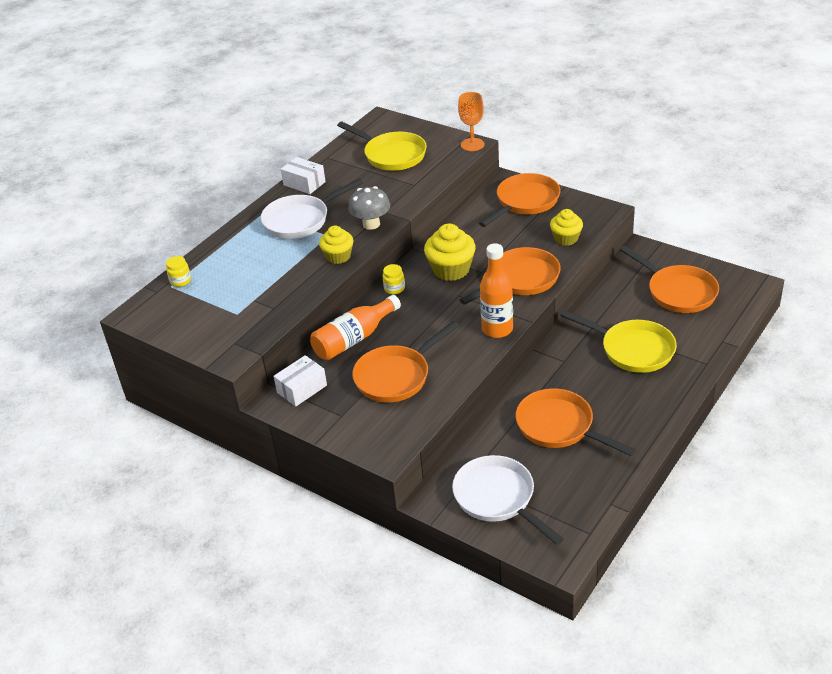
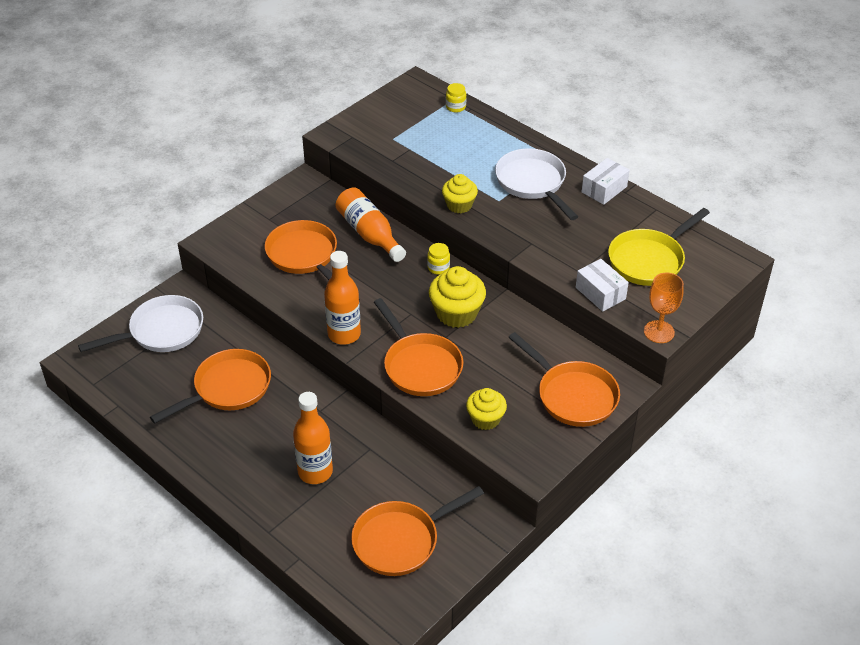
camera: 95 degrees right, 5 degrees up
(302, 389) = (313, 198): white box -> white box (600, 293)
(371, 224) = (509, 232): grey mushroom -> none
(633, 350) = (315, 472): yellow pan -> orange bottle

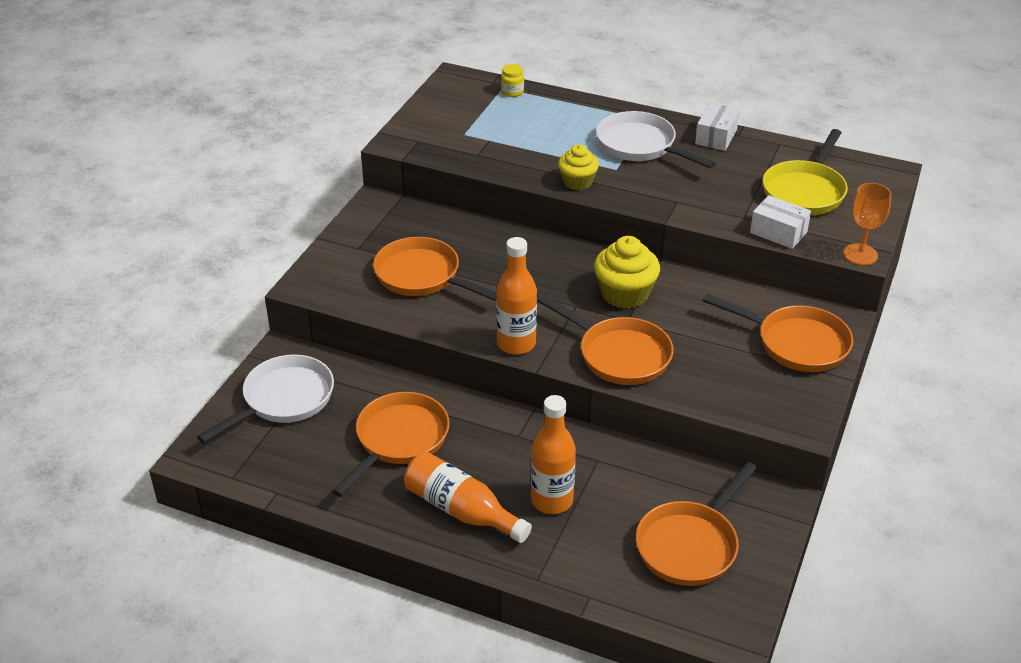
camera: 20 degrees left, 5 degrees down
(369, 234) = (481, 238): orange bottle -> orange bottle (462, 510)
(438, 268) = (577, 254): yellow jar -> none
(485, 419) = (722, 389): yellow cupcake -> none

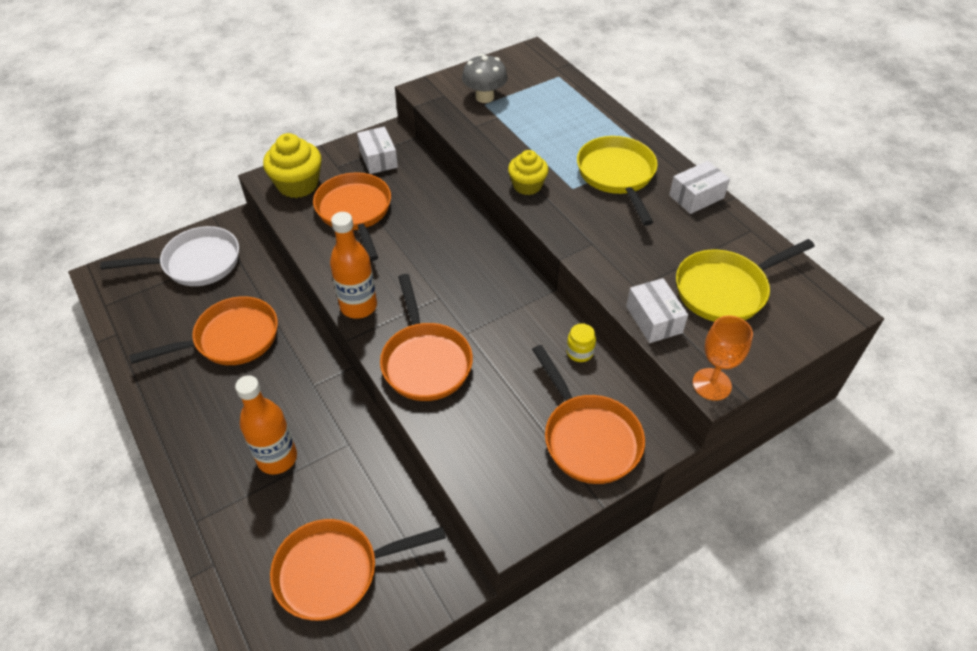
camera: 35 degrees right, 10 degrees up
(390, 226) = (378, 159): none -> white box
(457, 128) = (484, 97): none -> grey mushroom
(462, 510) = (209, 425): orange bottle -> none
(512, 92) = (562, 82): yellow jar -> yellow jar (579, 352)
(625, 294) = (489, 307): yellow cupcake -> yellow cupcake (298, 184)
(640, 146) = (617, 176): white pan -> yellow pan

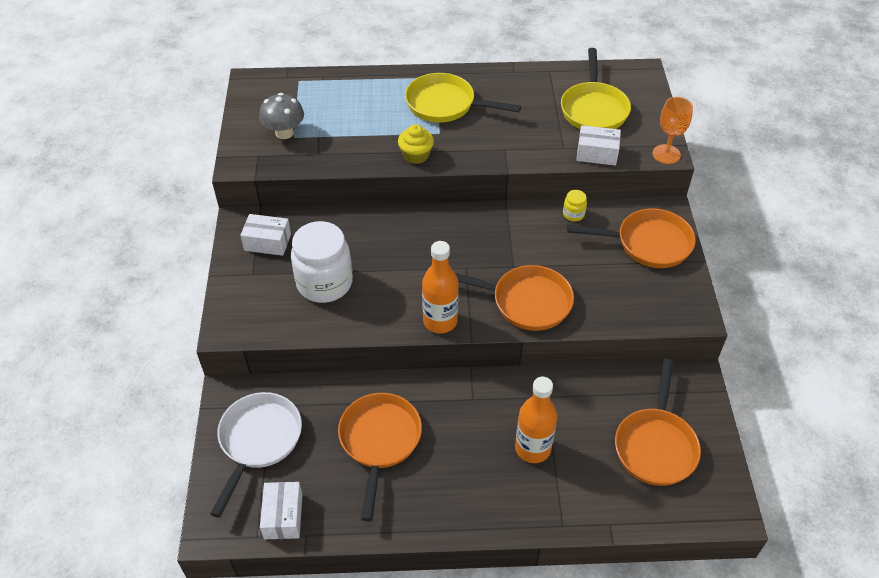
camera: 60 degrees left, 0 degrees up
(298, 184) = (253, 310): yellow cupcake -> none
(355, 212) = (324, 283): orange pan -> white jar
(696, 196) = (498, 78): white box -> white box (283, 516)

